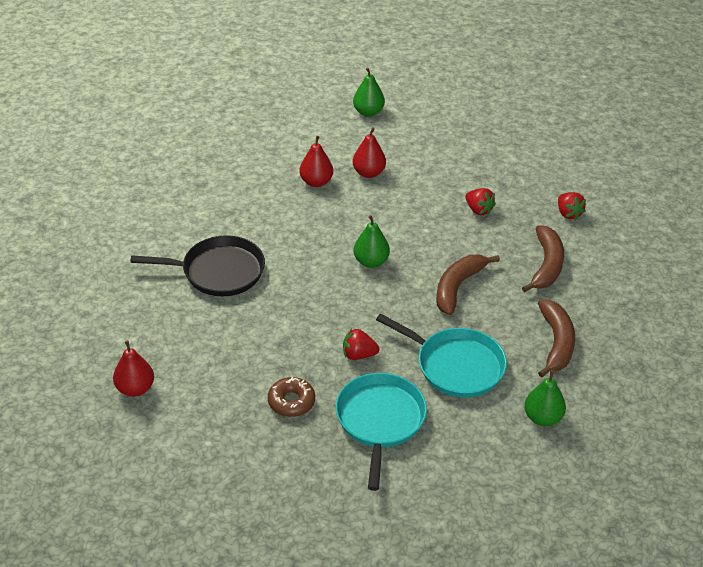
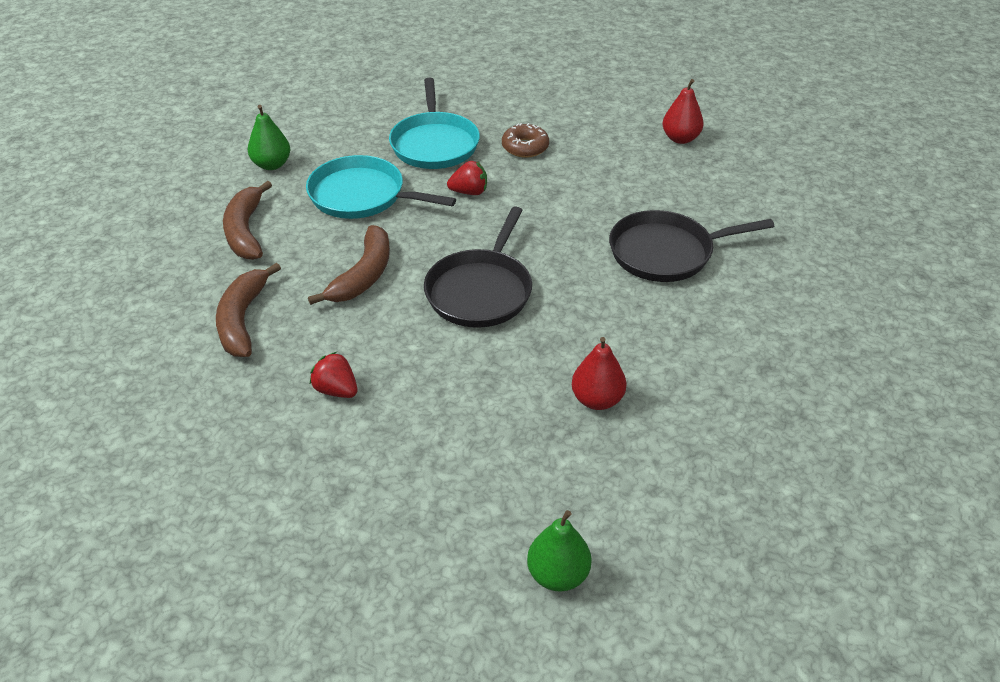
camera: 170 degrees right, 0 degrees up
(368, 173) = (519, 431): red pear -> none
(371, 261) = (480, 291): green pear -> black pan
(568, 213) = (194, 405): red strawberry -> none

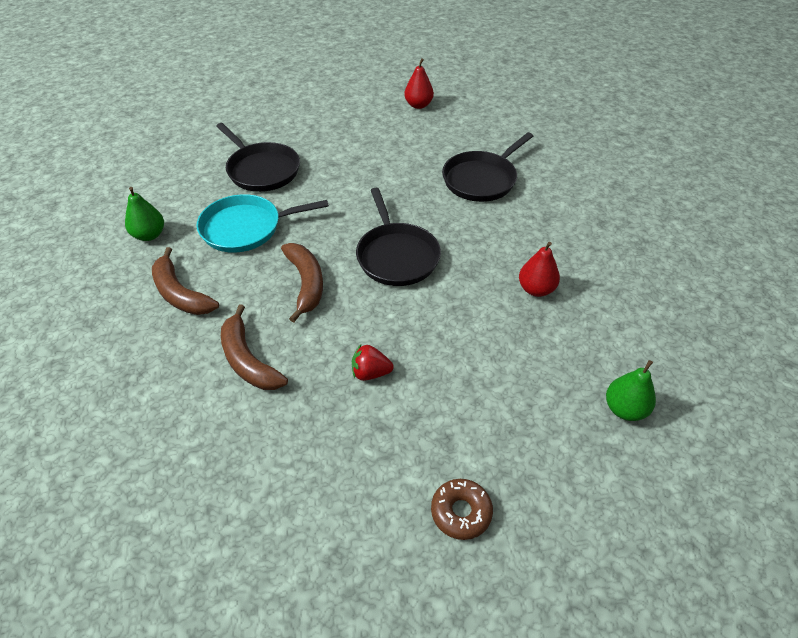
camera: 35 degrees left, 5 degrees up
(434, 144) = (262, 170): turquoise pan -> black pan
(469, 192) = (320, 193): red strawberry -> none
(525, 147) = (327, 148): brown donut -> brown donut (461, 512)

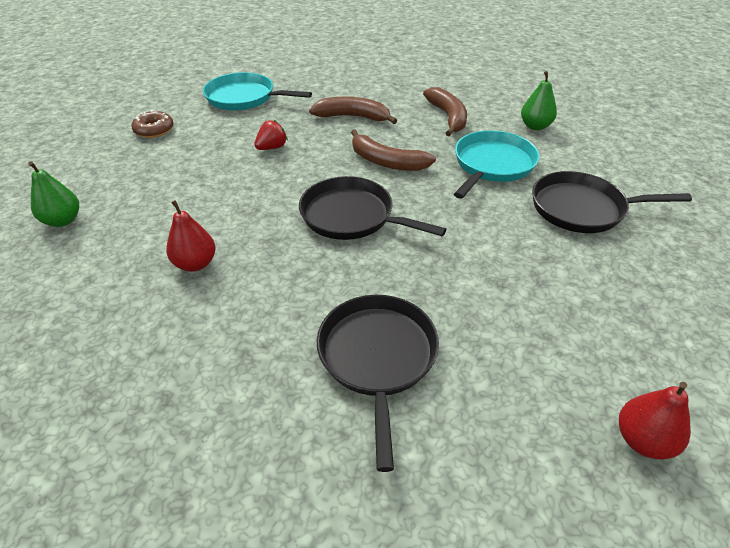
camera: 135 degrees right, 5 degrees down
(180, 294) = (448, 117): brown banana -> brown banana turned 75 degrees clockwise
(301, 502) = (244, 98): none -> turquoise pan

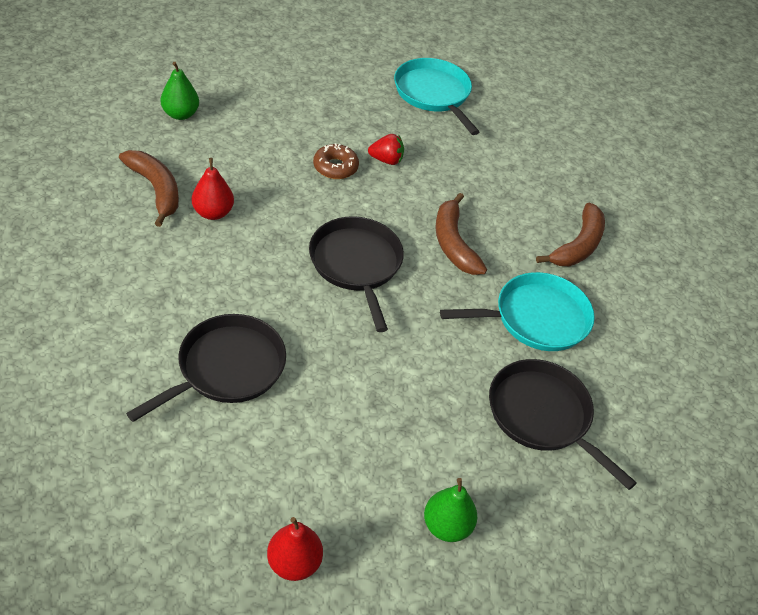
camera: 40 degrees right, 5 degrees up
(154, 130) = (326, 77): brown donut -> brown donut (335, 167)
(353, 117) = (493, 180): brown banana -> brown banana (156, 189)
(535, 126) = (645, 319): green pear -> green pear (447, 526)

